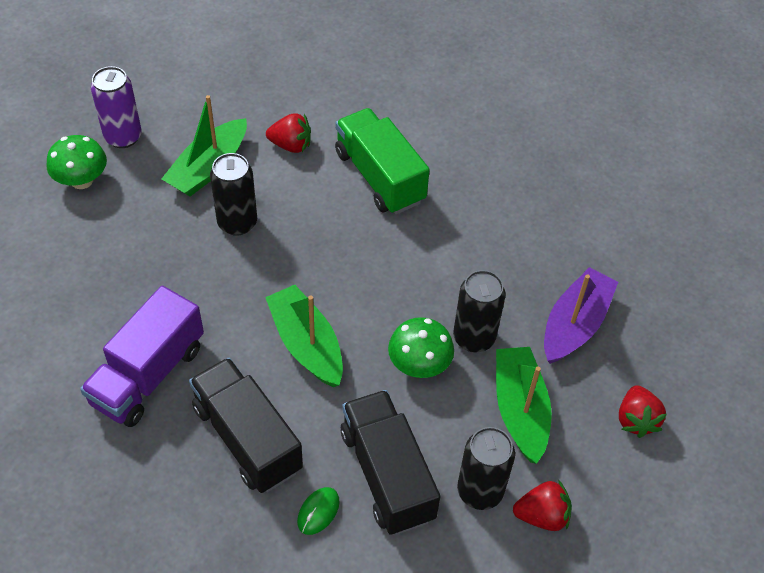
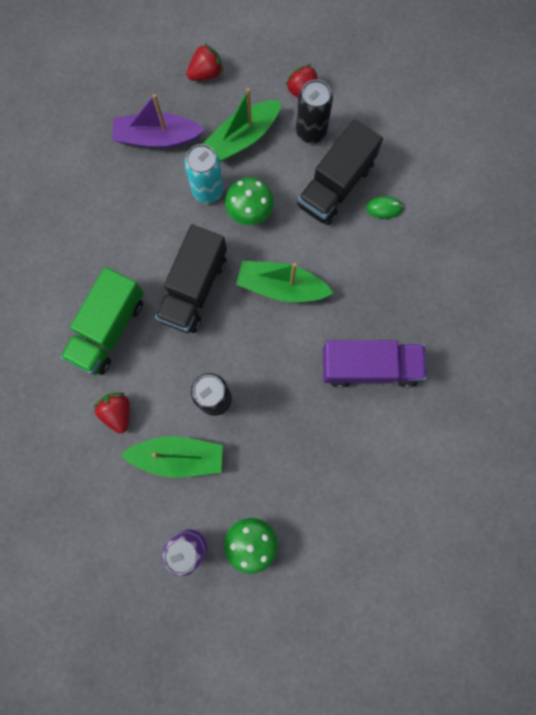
camera: 120 degrees left, 25 degrees up
(247, 438) = (368, 277): black truck -> black truck (194, 288)
(306, 344) = (281, 286): green boat -> green boat turned 75 degrees clockwise
(474, 338) = (208, 190): black can -> turquoise can

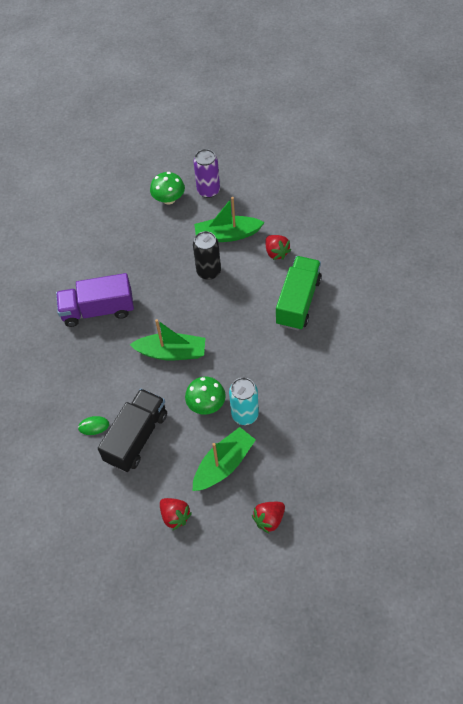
camera: 175 degrees right, 20 degrees down
(157, 138) = (299, 451): purple boat -> none
(194, 288) = (239, 339): black truck -> none
(311, 132) = (163, 481): black can -> none

